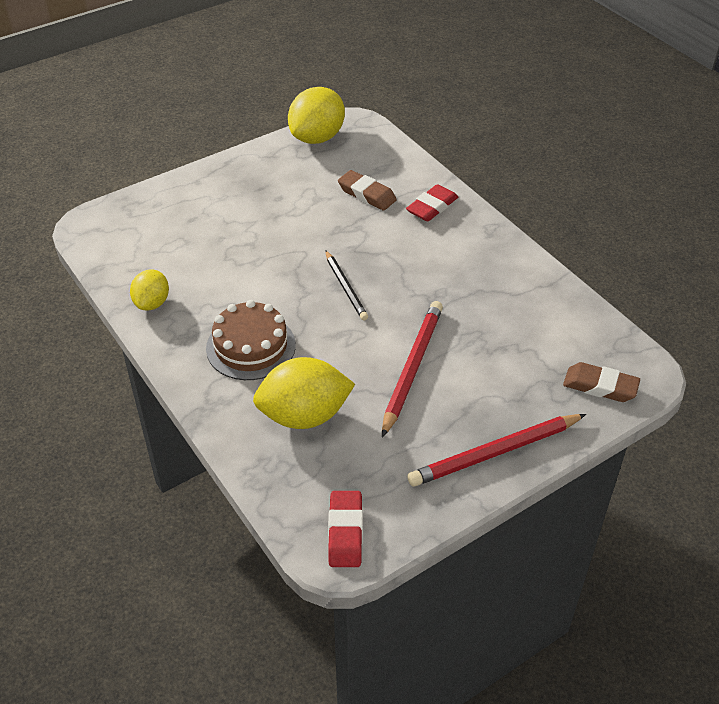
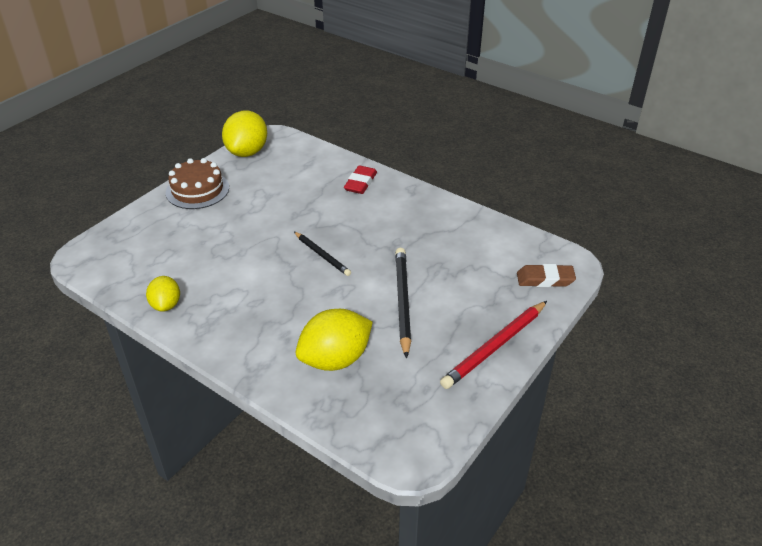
camera: 20 degrees left, 5 degrees down
(251, 346) = (266, 318): brown cake -> brown cake (197, 190)
(345, 532) = (411, 439): red eraser -> none
(367, 194) = (306, 184): brown eraser -> none
(412, 368) = (402, 301): red pencil -> black pencil

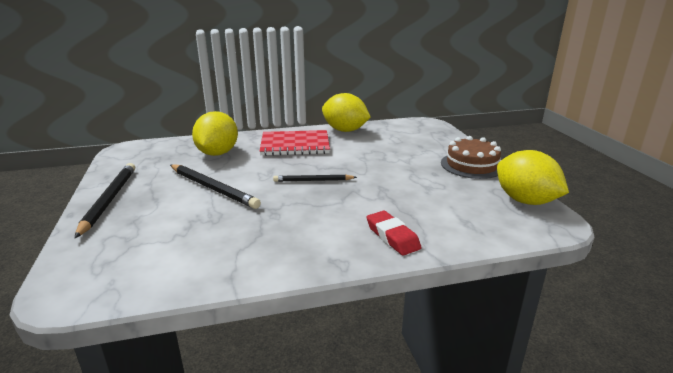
camera: 130 degrees right, 15 degrees down
(166, 305) = (345, 130): yellow lemon -> yellow lemon, size x1.69
(251, 316) = (295, 145): none -> red notebook
(495, 346) = (109, 200): red pencil -> black pencil
(545, 279) = (89, 262): brown eraser -> none

